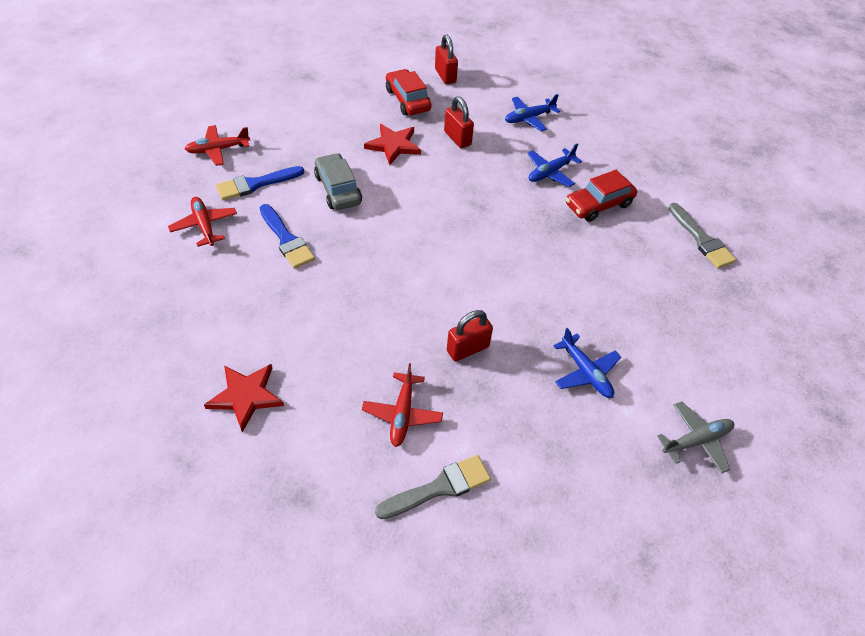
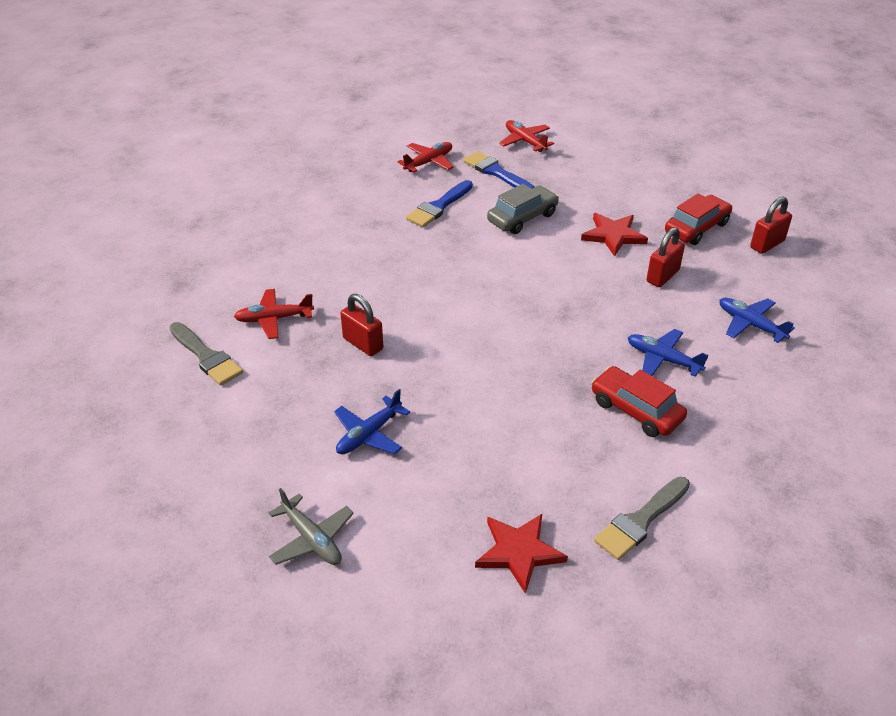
camera: 75 degrees right, 10 degrees down
(246, 396) = (263, 233): red star -> red star (519, 552)

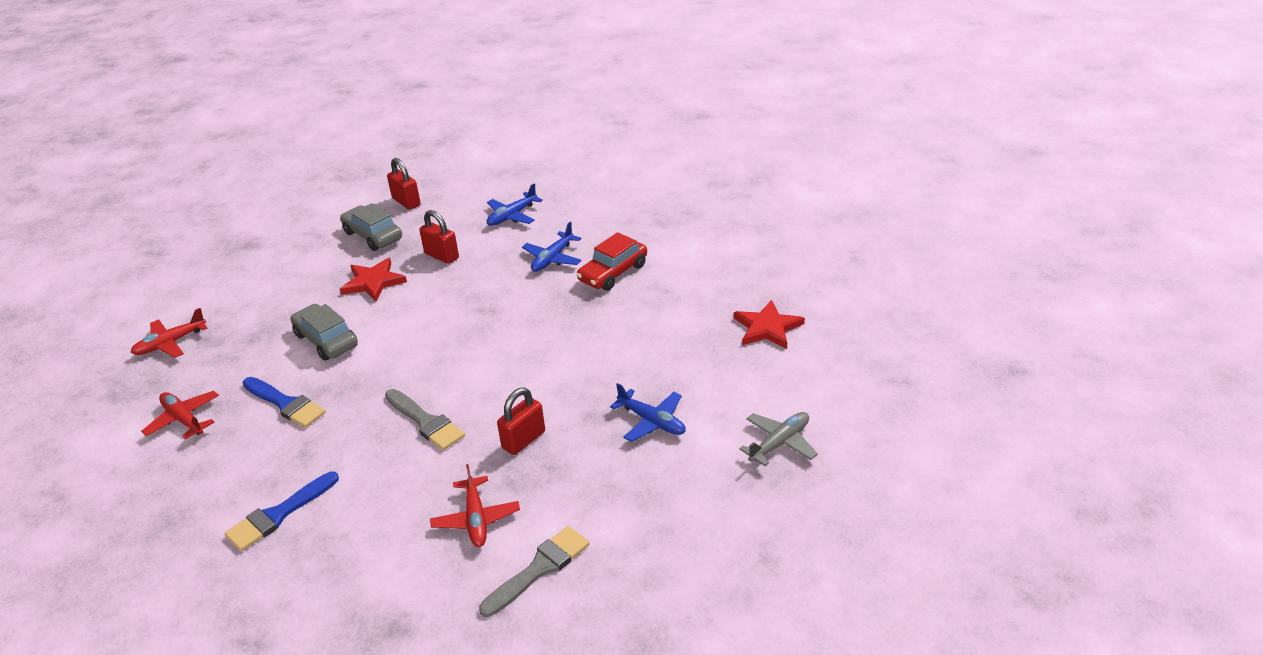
camera: 90 degrees left, 5 degrees down
(496, 172) = (229, 363): blue brush -> blue brush (279, 514)
(640, 521) = (726, 272): grey brush -> grey brush (425, 422)
(696, 228) = (373, 236): red car -> grey car

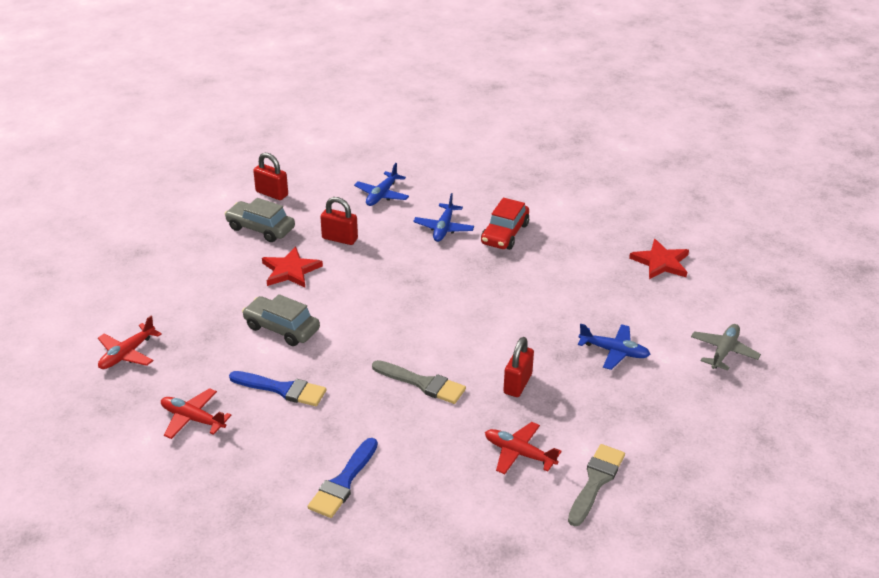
camera: 20 degrees left, 0 degrees up
(476, 519) = (519, 453): red plane -> red plane turned 150 degrees clockwise

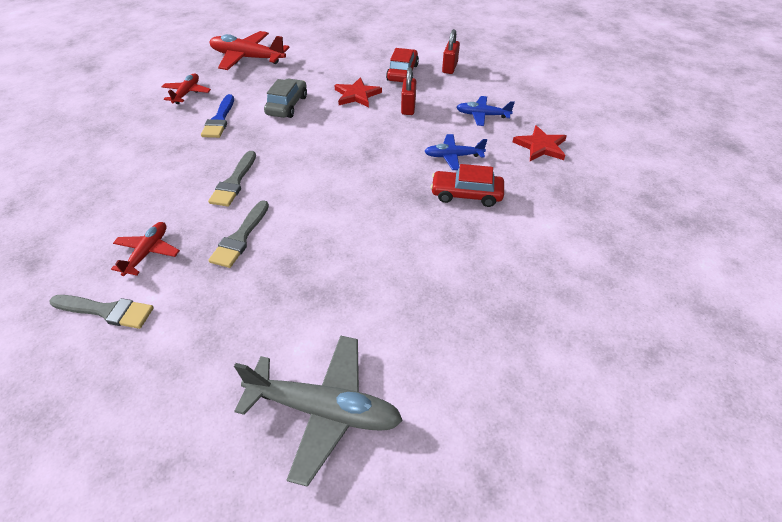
camera: 75 degrees right, 10 degrees up
(127, 354) = (247, 58): red plane -> red plane, size x1.76
(260, 228) = (402, 73): grey car -> red car
(343, 482) = (121, 165): blue brush -> none
(517, 384) = (240, 237): red padlock -> grey brush
(614, 351) = (301, 302): blue plane -> none
(661, 262) = (480, 327): red star -> red star (540, 146)
(723, 351) = (324, 410): grey plane -> grey plane, size x1.76

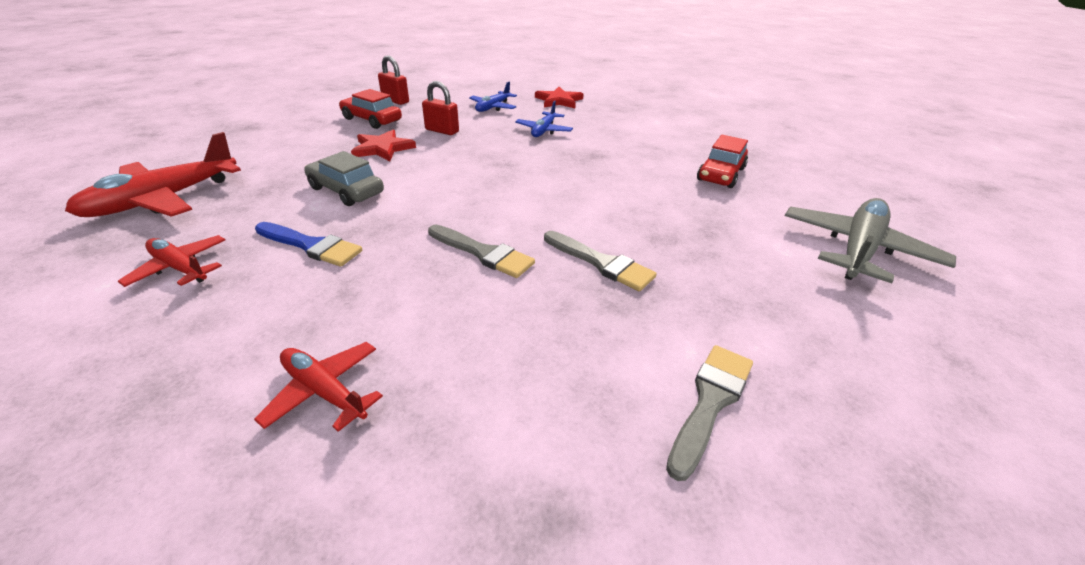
camera: 70 degrees left, 10 degrees down
(148, 252) = (594, 348): red plane -> red plane (324, 391)
(466, 194) = (602, 138): red car -> red car (720, 174)

